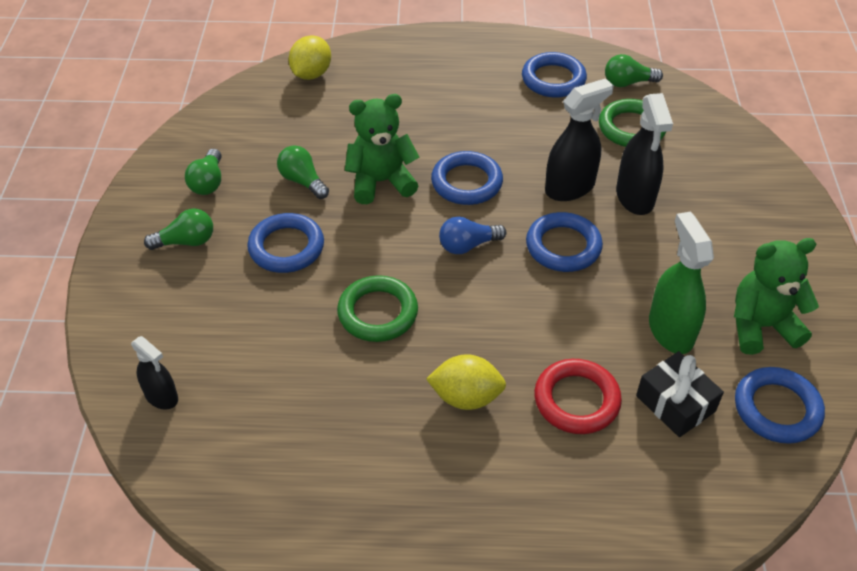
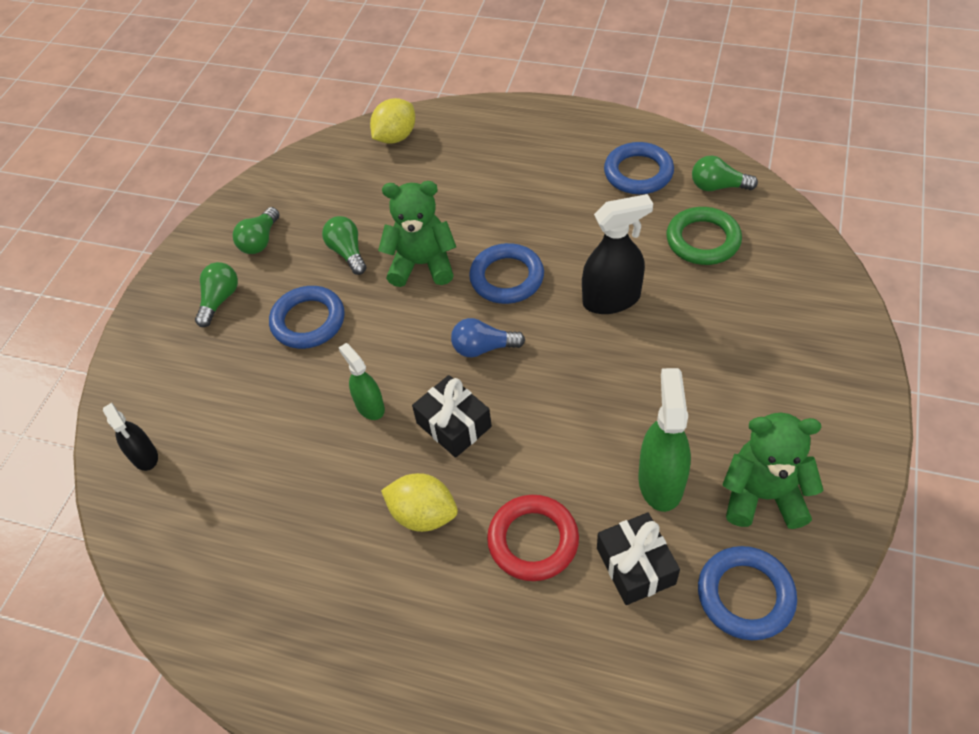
camera: 20 degrees right, 5 degrees up
(186, 241) = (219, 300): green light bulb -> green light bulb turned 75 degrees counterclockwise
(378, 313) = (370, 406): green ring -> green spray bottle
(465, 315) = (454, 425): none -> black gift
(563, 246) = (581, 365): blue ring -> none
(635, 197) = (677, 321): black spray bottle -> none

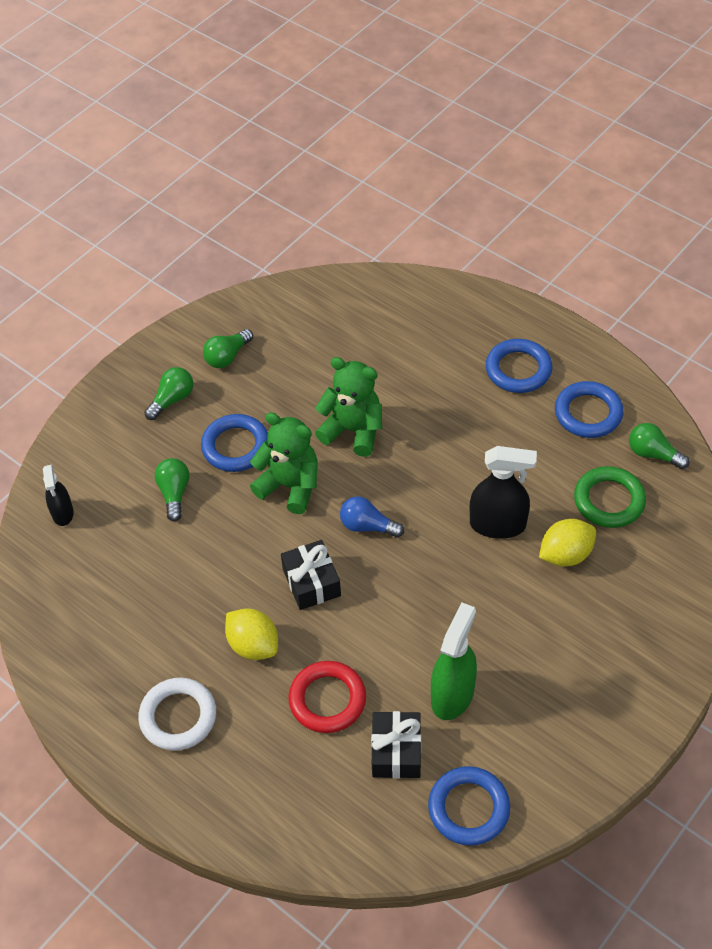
camera: 20 degrees right, 0 degrees up
(347, 252) = (295, 395): green light bulb -> green light bulb (174, 493)
(370, 406) = (252, 540): green spray bottle -> none
(375, 629) = (178, 717): none -> white ring
(395, 137) = (388, 296): yellow lemon -> yellow lemon (565, 554)
(507, 278) = (418, 470): blue ring -> blue ring (518, 369)
(763, 495) = (528, 739): green teddy bear -> green teddy bear (290, 486)

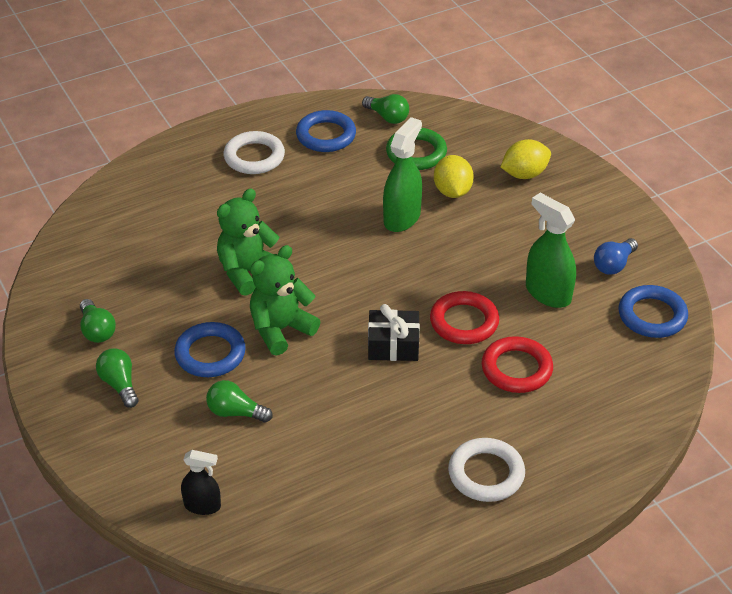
camera: 70 degrees left, 10 degrees down
(253, 645) = (437, 401): yellow lemon -> yellow lemon (524, 174)
(367, 526) = (356, 293): blue light bulb -> blue light bulb (613, 265)
(372, 631) = (464, 322): none -> red ring
(396, 751) = (584, 341): black gift -> none
(498, 525) = (402, 218): black spray bottle -> green spray bottle
(518, 369) = (254, 157): blue ring -> white ring
(653, 454) = (387, 117): green light bulb -> green light bulb turned 105 degrees counterclockwise

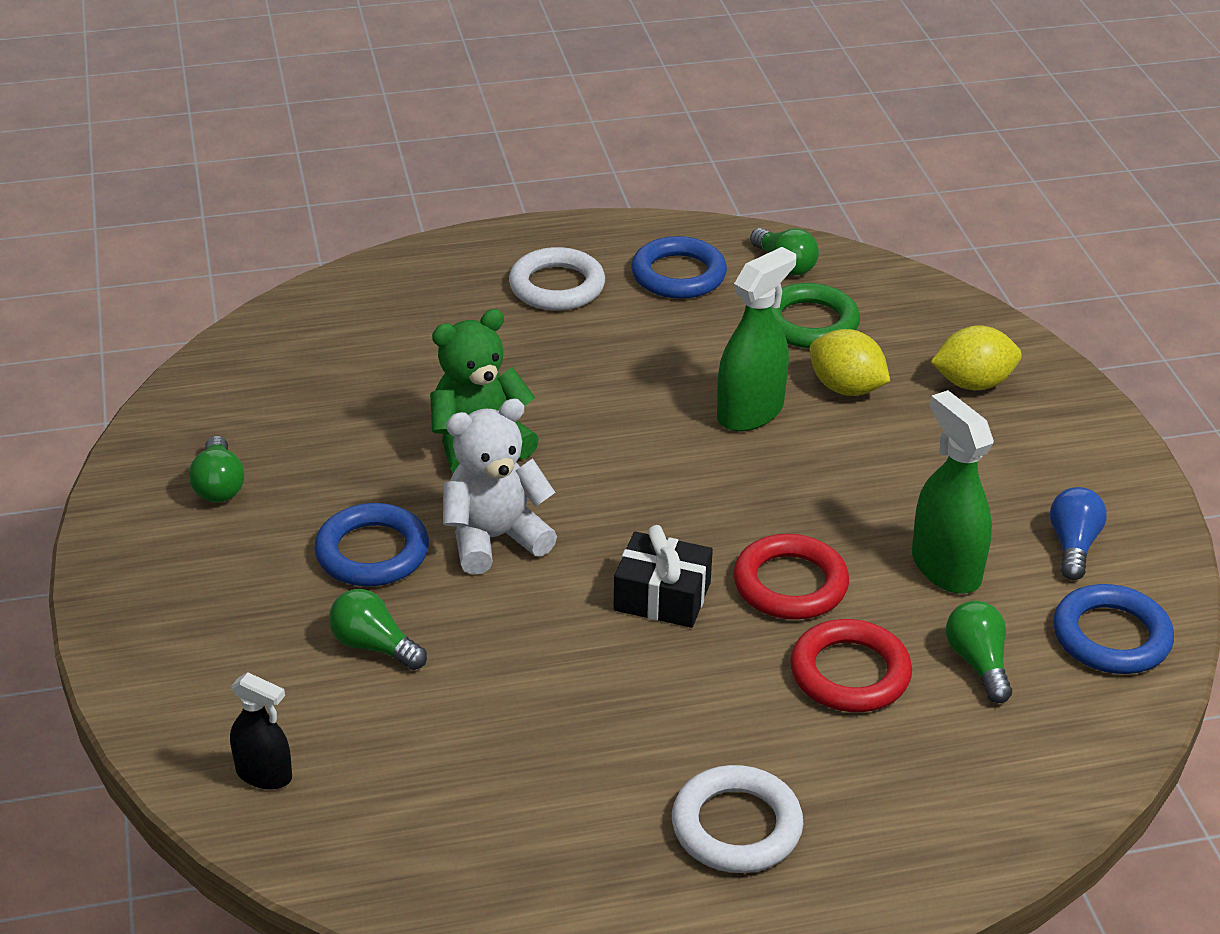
camera: 15 degrees right, 5 degrees down
(119, 384) = (218, 569): green light bulb -> green light bulb (978, 663)
(281, 330) = (495, 538): green teddy bear -> white teddy bear
(452, 191) = (846, 388): yellow lemon -> yellow lemon turned 60 degrees counterclockwise
(613, 265) = (1073, 545): blue light bulb -> blue light bulb turned 135 degrees clockwise

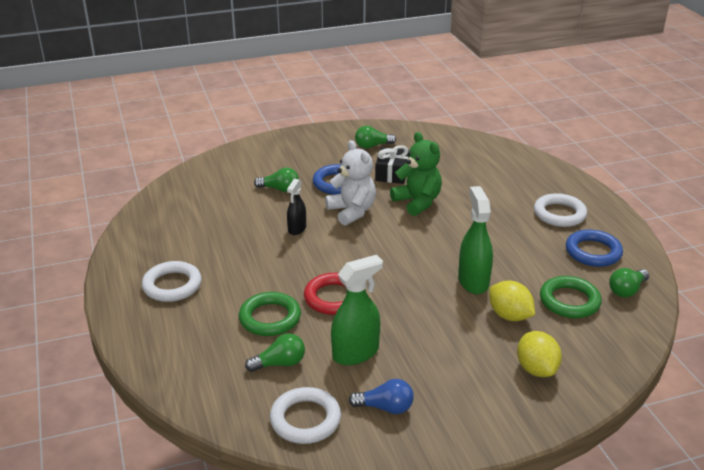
camera: 85 degrees right, 5 degrees down
(264, 774) = (209, 174): black spray bottle -> black spray bottle (297, 229)
(374, 646) = (280, 189): green light bulb -> green light bulb turned 75 degrees clockwise
(662, 596) = (319, 259): black gift -> black gift (392, 174)
(750, 412) = (473, 281): green spray bottle -> green spray bottle turned 135 degrees counterclockwise
(846, 388) = (509, 316): yellow lemon -> yellow lemon turned 75 degrees counterclockwise
(850, 673) = (270, 318): red ring -> green ring
(1111, 637) = (305, 419): blue ring -> white ring

